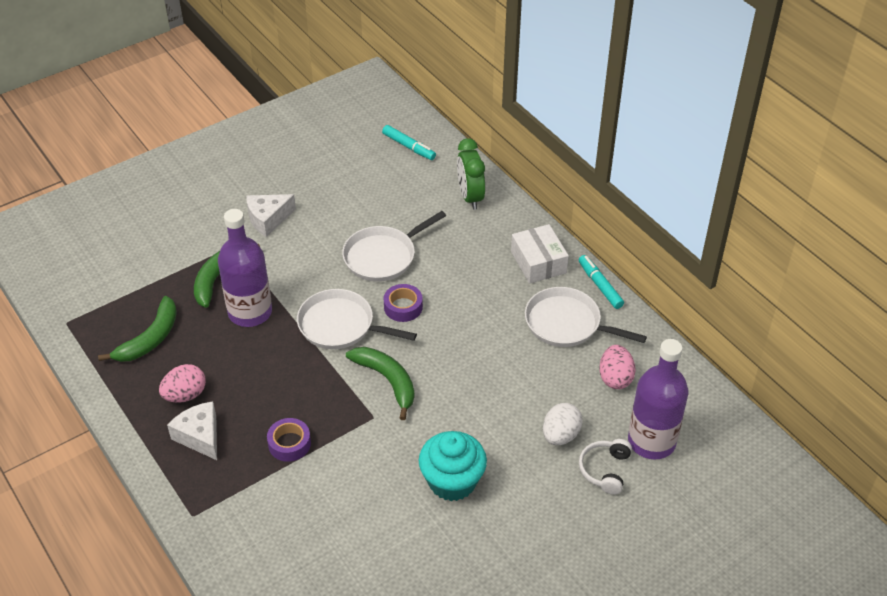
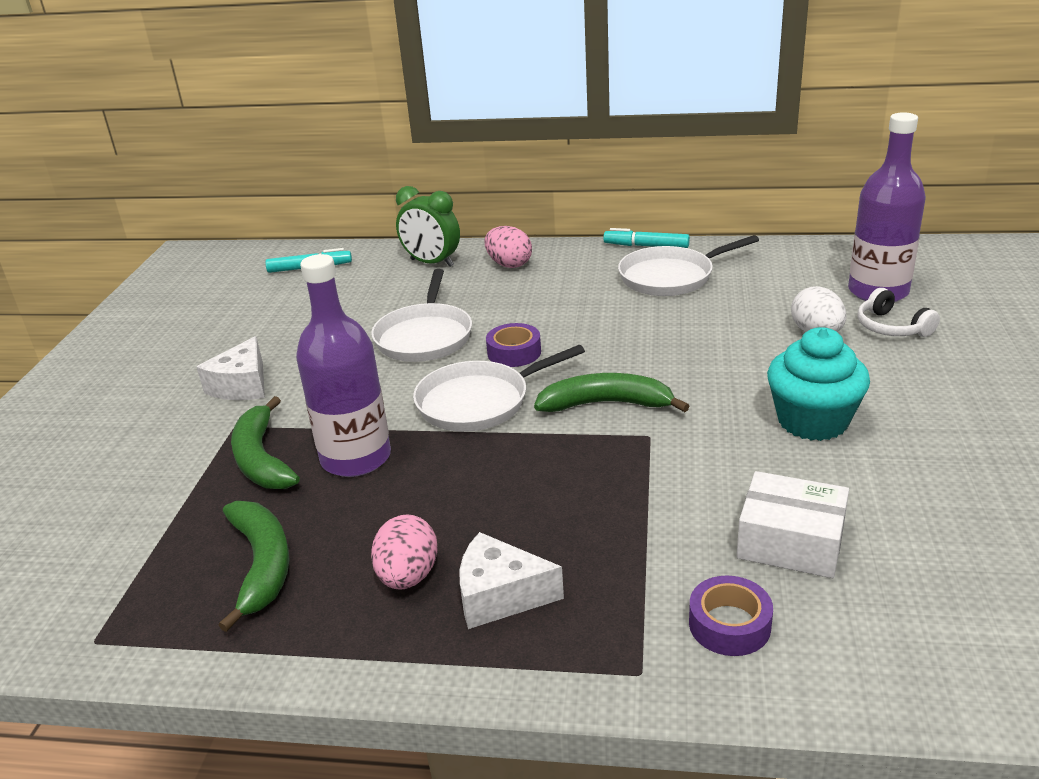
camera: 45 degrees left, 15 degrees down
(289, 444) = (613, 518): purple tape -> purple tape (729, 624)
(538, 262) = (571, 262): white box -> white box (790, 542)
(615, 378) = (773, 280): pink egg -> pink egg (509, 264)

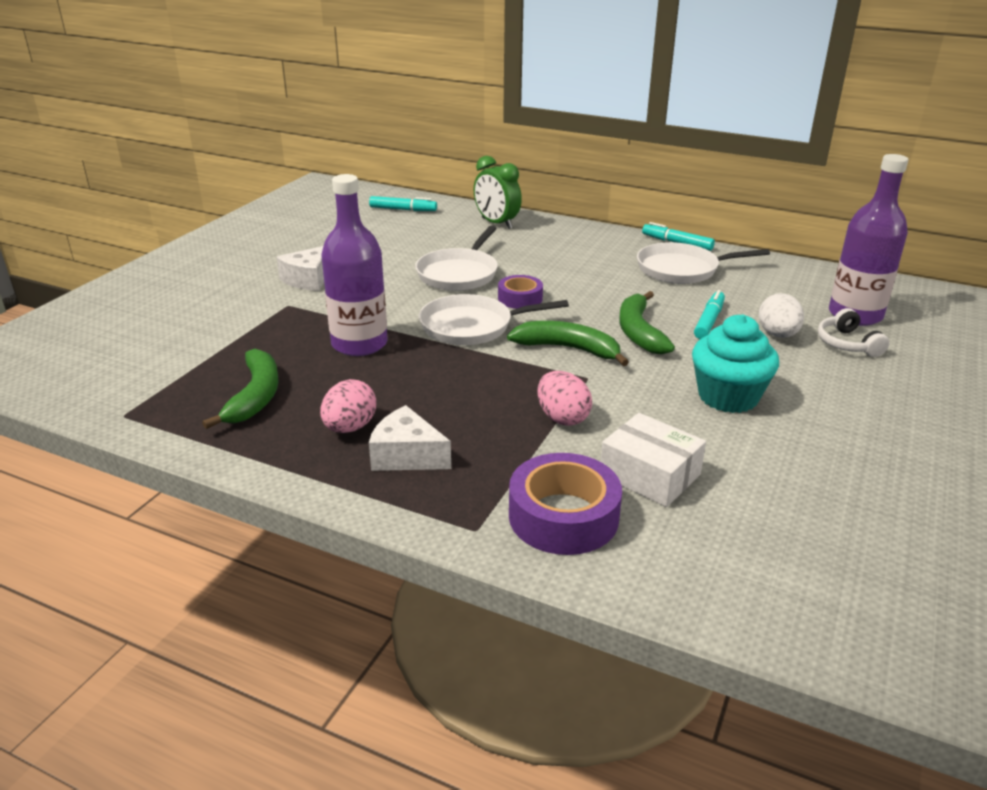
camera: 15 degrees right, 0 degrees up
(261, 459) = (294, 330): green banana -> green banana (639, 332)
(509, 264) = (556, 236): pink egg -> pink egg (562, 418)
(729, 624) = (563, 516): purple tape -> purple tape, size x1.68
(737, 333) = (709, 321): none -> turquoise marker

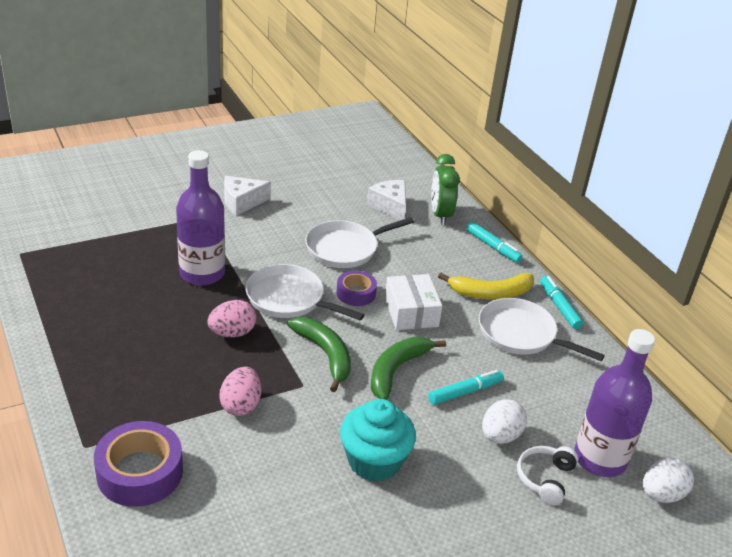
camera: 35 degrees right, 5 degrees up
(255, 396) = (96, 279): green banana -> none
(350, 428) = (114, 333): pink egg -> pink egg (232, 333)
(403, 210) = (389, 168): turquoise marker -> turquoise marker (492, 247)
(406, 455) = (117, 373): white cheese -> white cheese (390, 206)
(618, 255) = (490, 293): none -> yellow banana
(650, 475) = (230, 481): white box -> white box (411, 312)
(920, 315) = (661, 494): none -> white egg

